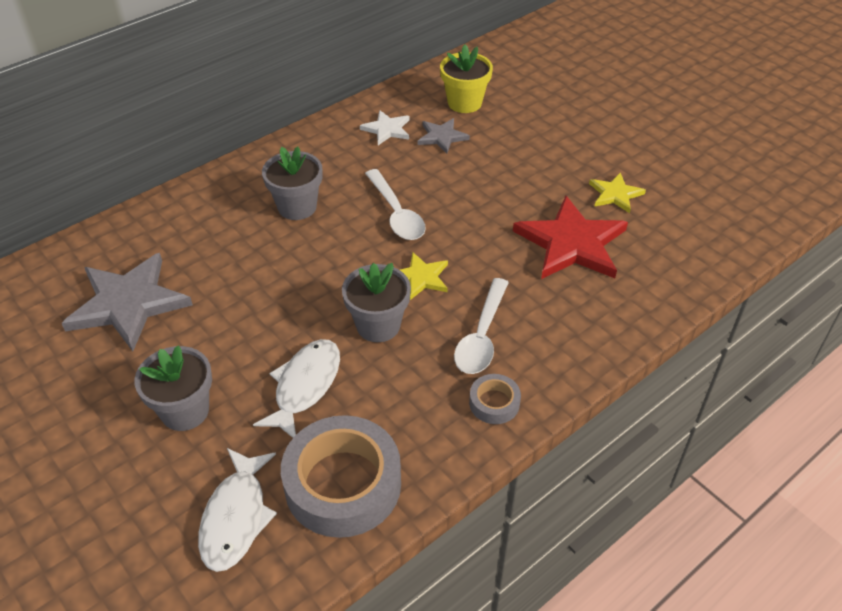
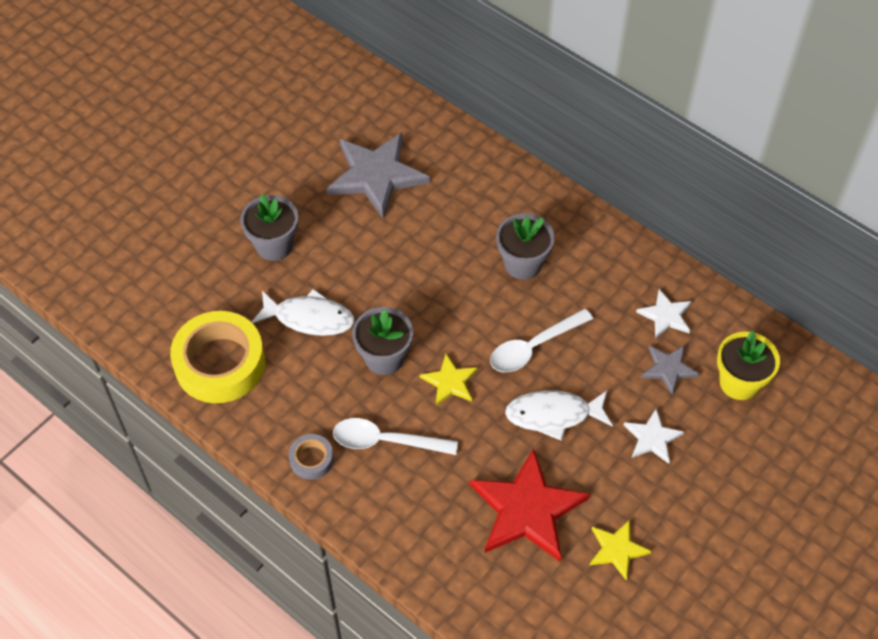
camera: 80 degrees right, 10 degrees up
(236, 517) = (185, 302): white fish -> white fish (553, 415)
(343, 484) = (220, 363): grey tape -> yellow tape
(509, 157) = (652, 438): none -> white star

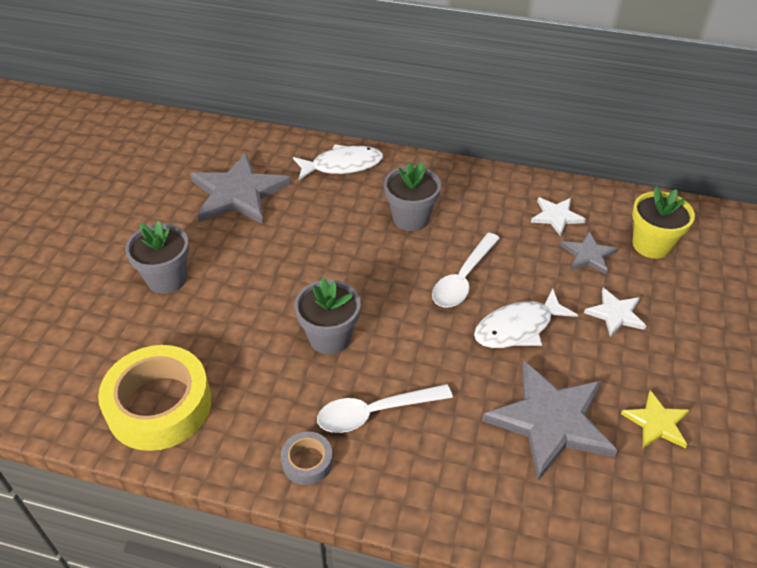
camera: 25 degrees left, 10 degrees down
(309, 318) = (235, 329): white fish -> white fish (342, 165)
(450, 382) = (405, 335): yellow star -> none
(527, 509) = (550, 421): red star -> grey star

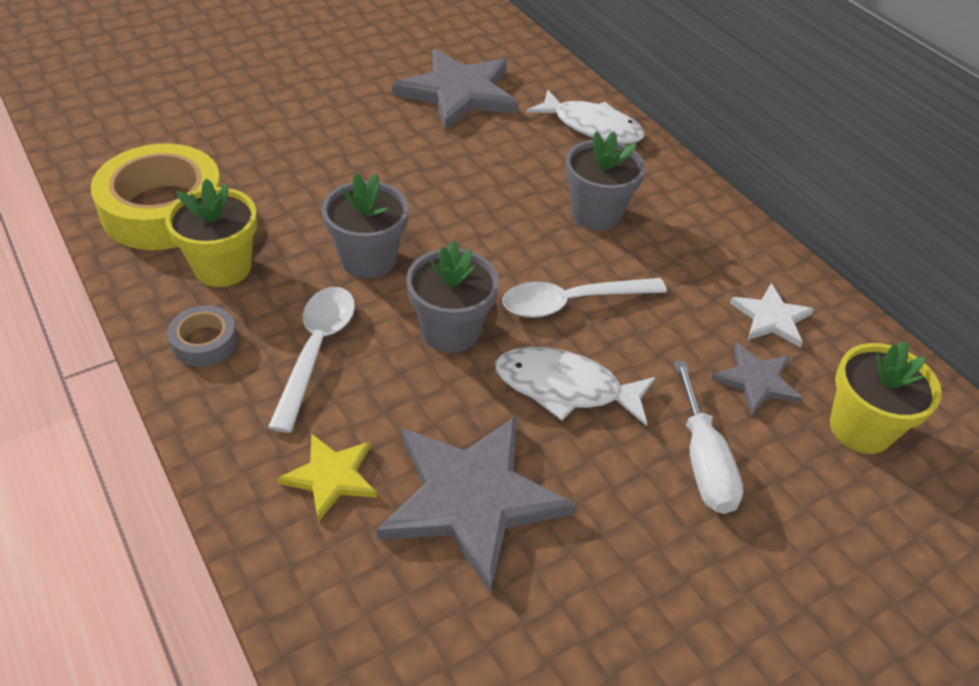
camera: 40 degrees right, 0 degrees up
(167, 279) = (304, 121): grey flower pot -> grey flower pot (450, 331)
(252, 410) = (223, 267): none -> yellow flower pot
(375, 412) = (316, 350): white spoon -> white spoon turned 75 degrees clockwise
(615, 314) = (703, 461): white star -> white screwdriver
(656, 423) = (590, 605): yellow star -> yellow star (331, 476)

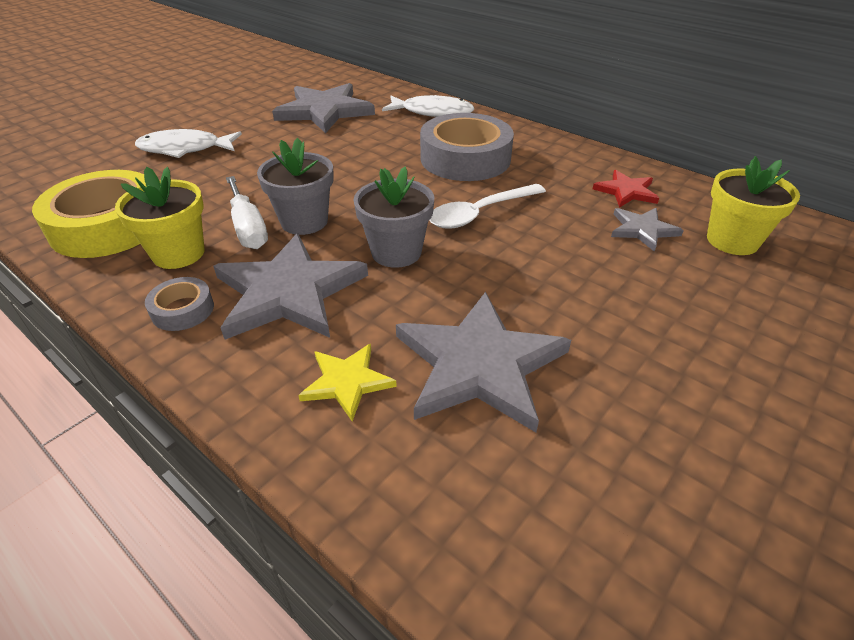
camera: 15 degrees left, 5 degrees down
(316, 350) = (289, 292): white spoon -> grey star
(565, 388) = (508, 268): white fish -> white fish (185, 149)
(596, 213) = (465, 158): grey flower pot -> grey tape
(703, 461) = (641, 289): white screwdriver -> white screwdriver (248, 228)
(771, 318) = (626, 191): white star -> red star

